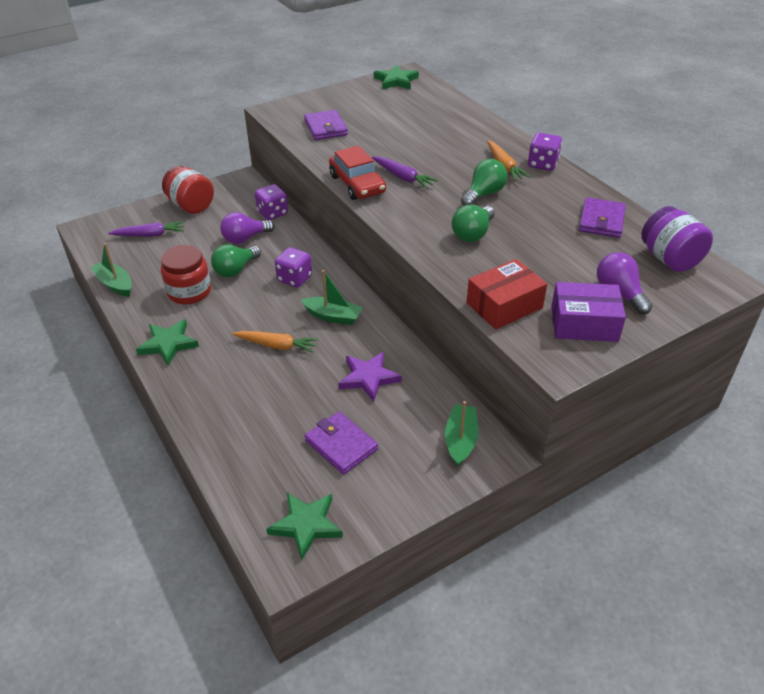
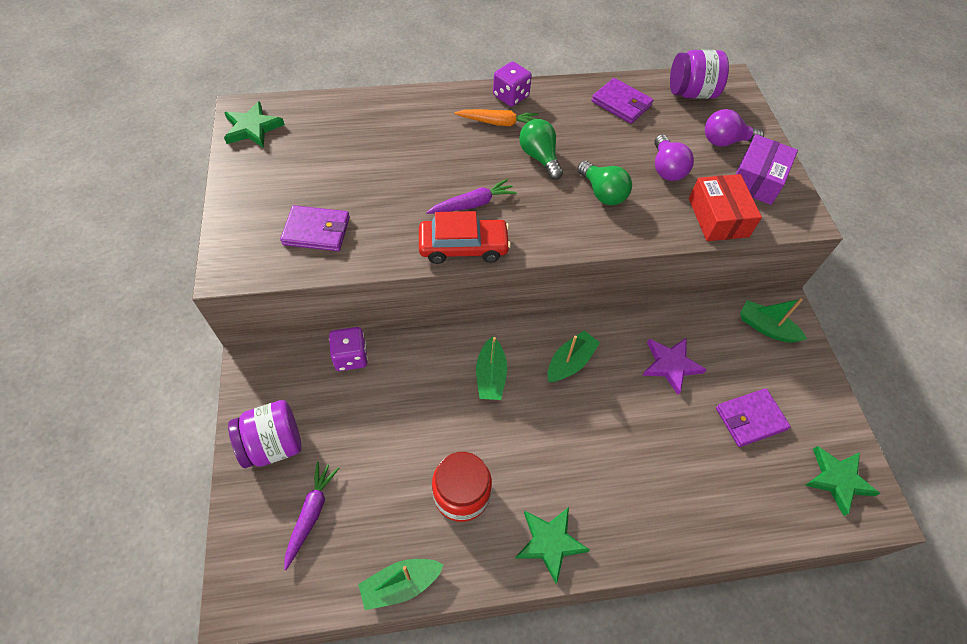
camera: 70 degrees left, 15 degrees up
(191, 206) = (273, 444): red jar -> purple jar
(236, 270) = (444, 430): green light bulb -> none
(245, 238) = (386, 402): purple light bulb -> purple light bulb (666, 169)
(277, 346) = (596, 429): orange carrot -> none
(294, 278) = (490, 376): purple dice -> green boat

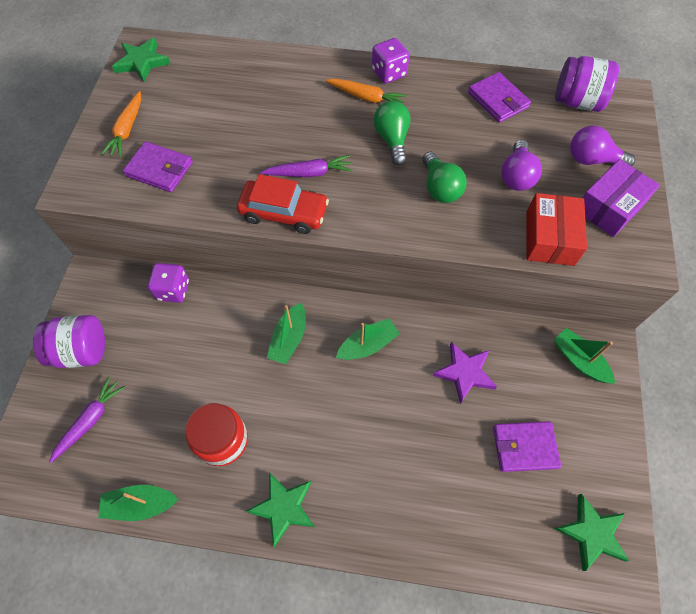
camera: 20 degrees right, 5 degrees up
(264, 198) = (127, 130): none -> orange carrot

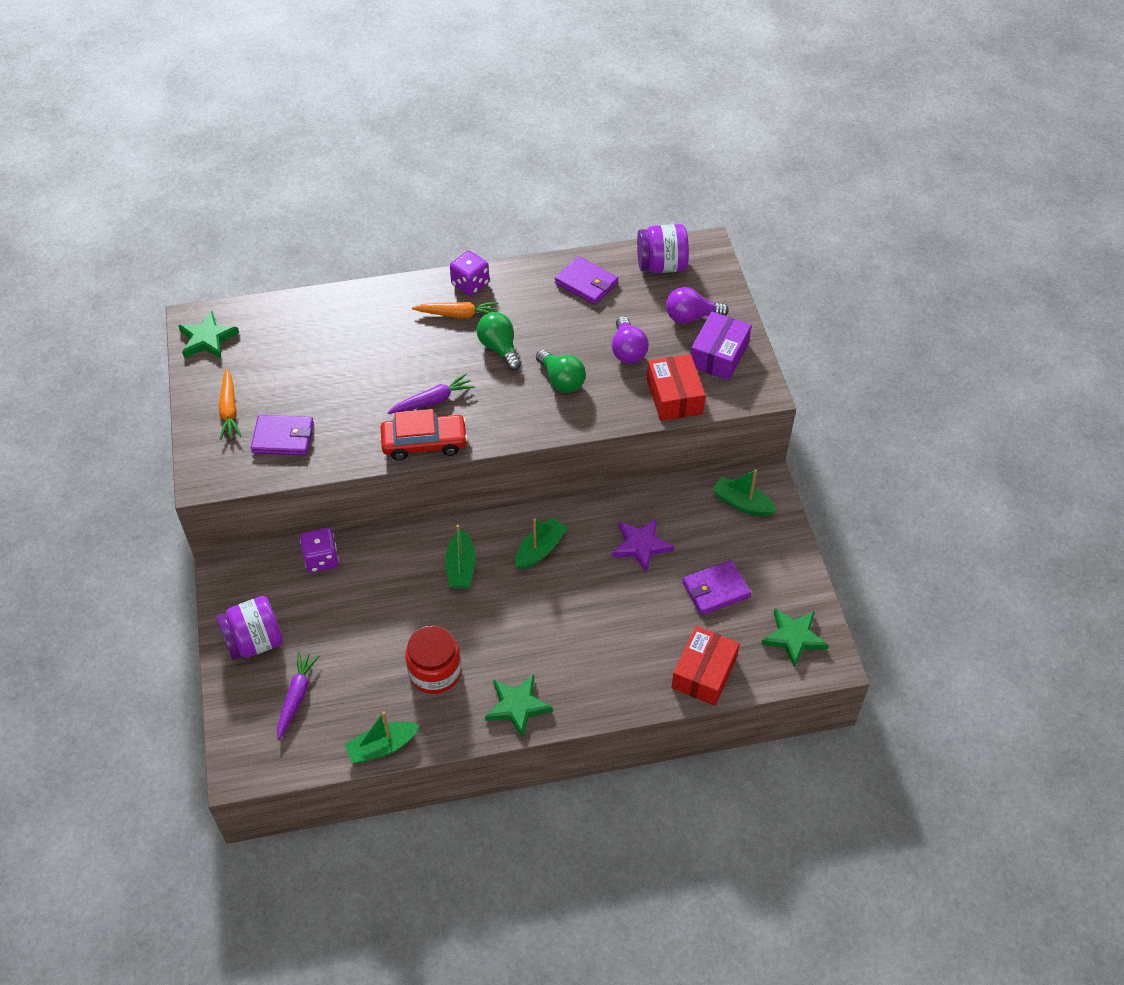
camera: 20 degrees left, 10 degrees down
(483, 540) = (704, 673): none -> red box

